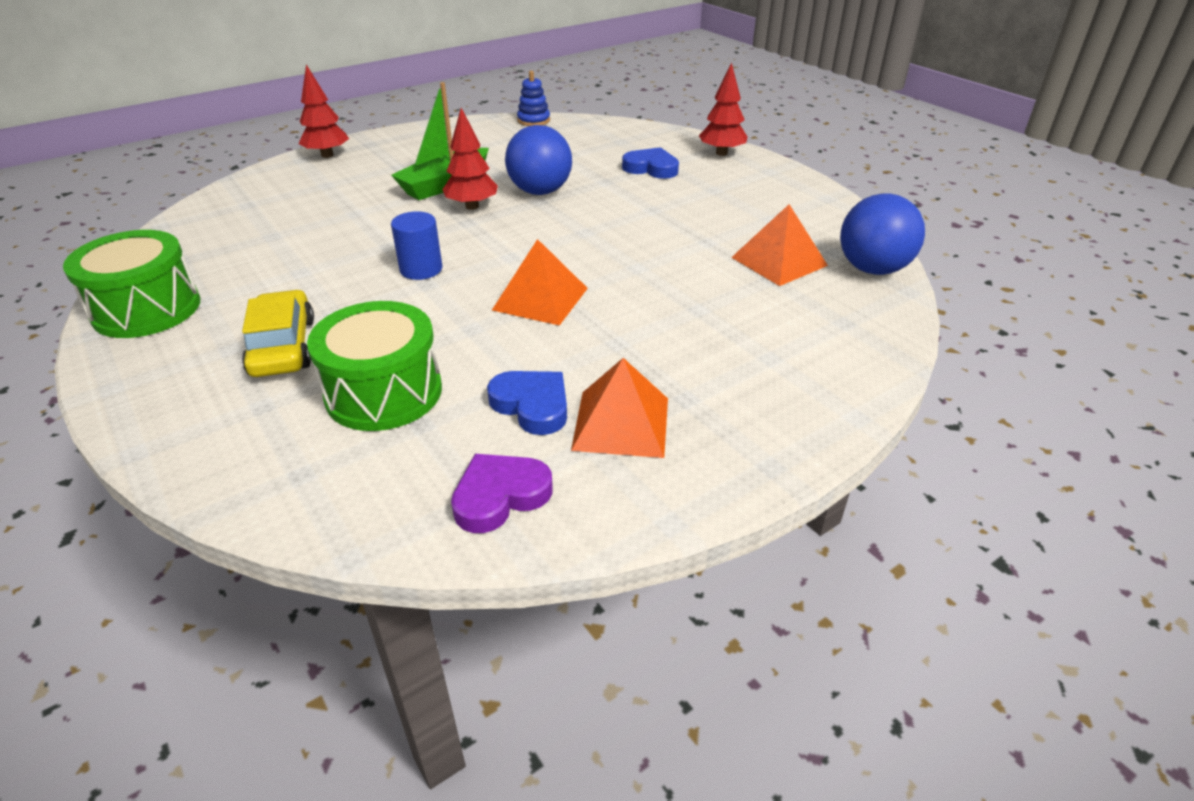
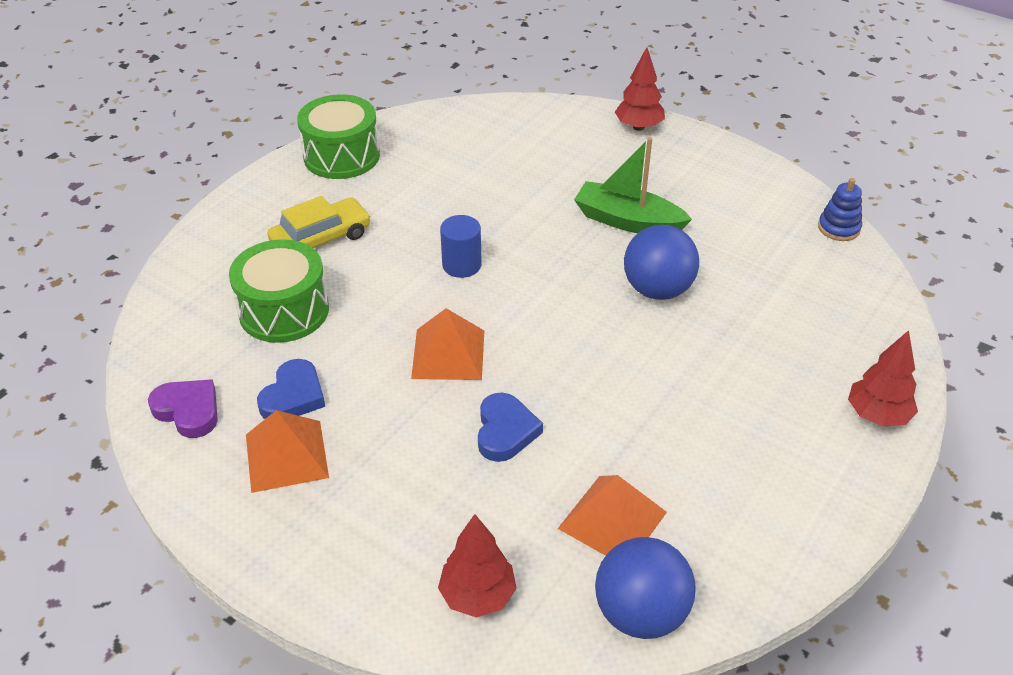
camera: 70 degrees right, 5 degrees up
(472, 206) = (594, 254): red tree -> red tree (477, 596)
(651, 168) = (780, 360): blue heart -> blue heart (505, 431)

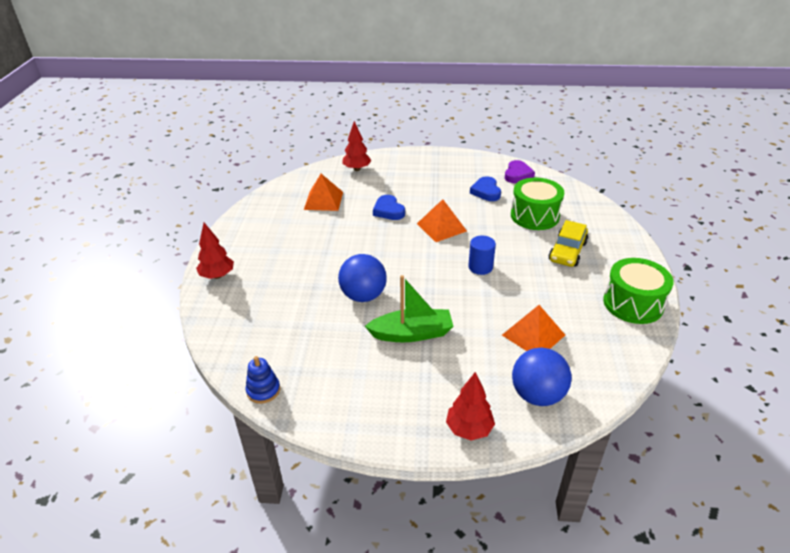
camera: 150 degrees right, 5 degrees down
(188, 411) = (517, 174): purple heart -> purple heart turned 75 degrees counterclockwise
(286, 455) = (463, 176): orange pyramid -> orange pyramid (533, 335)
(640, 613) = (298, 182): blue ball -> blue ball (537, 395)

